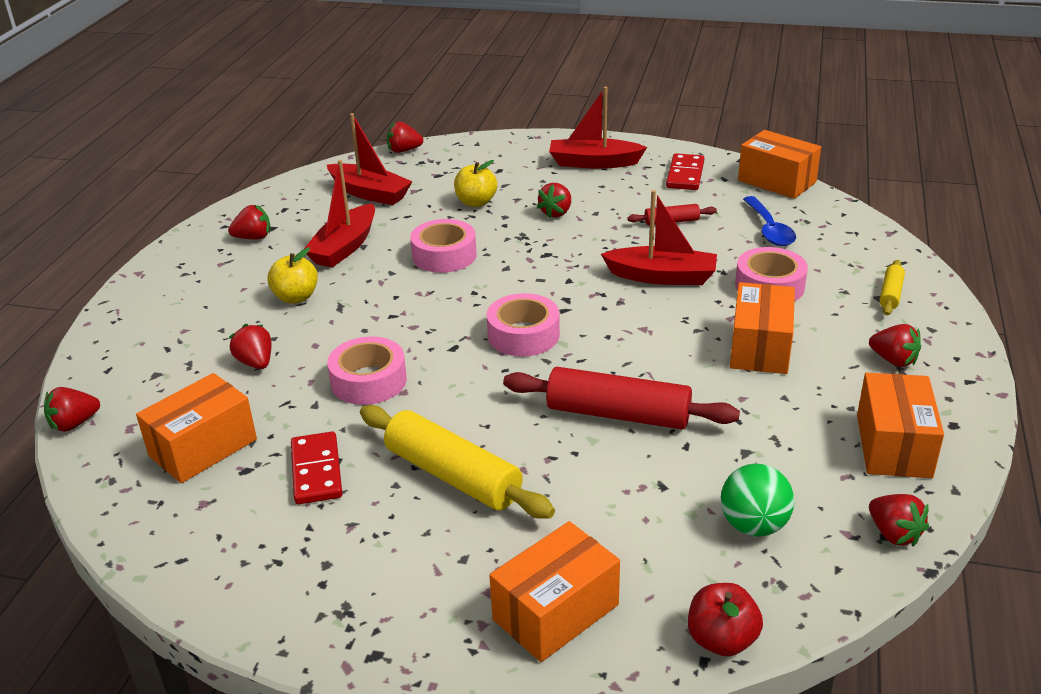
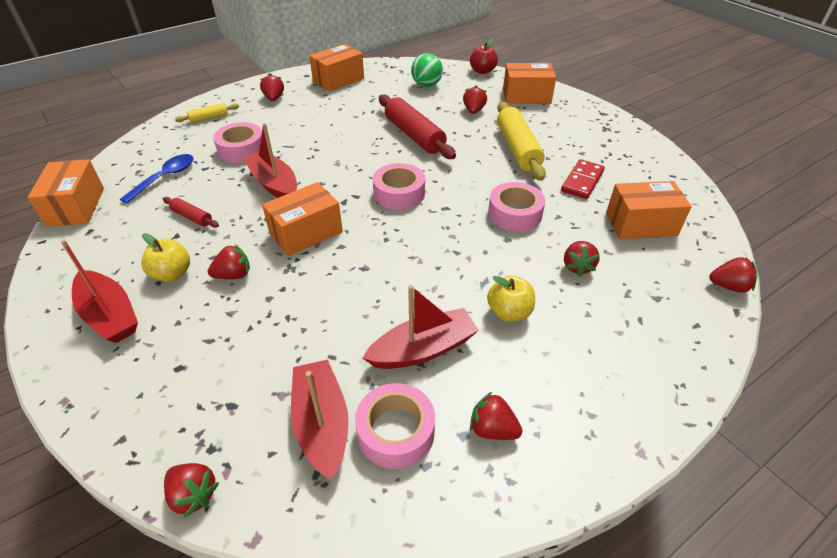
camera: 140 degrees left, 10 degrees up
(444, 255) = (362, 285): pink tape -> pink tape (396, 432)
(476, 202) = (262, 332): yellow apple -> yellow apple (172, 274)
(685, 175) = (97, 251): red domino -> none
(760, 347) = (308, 128): orange box -> orange box (306, 233)
(894, 534) = (388, 65): red strawberry -> red strawberry (473, 111)

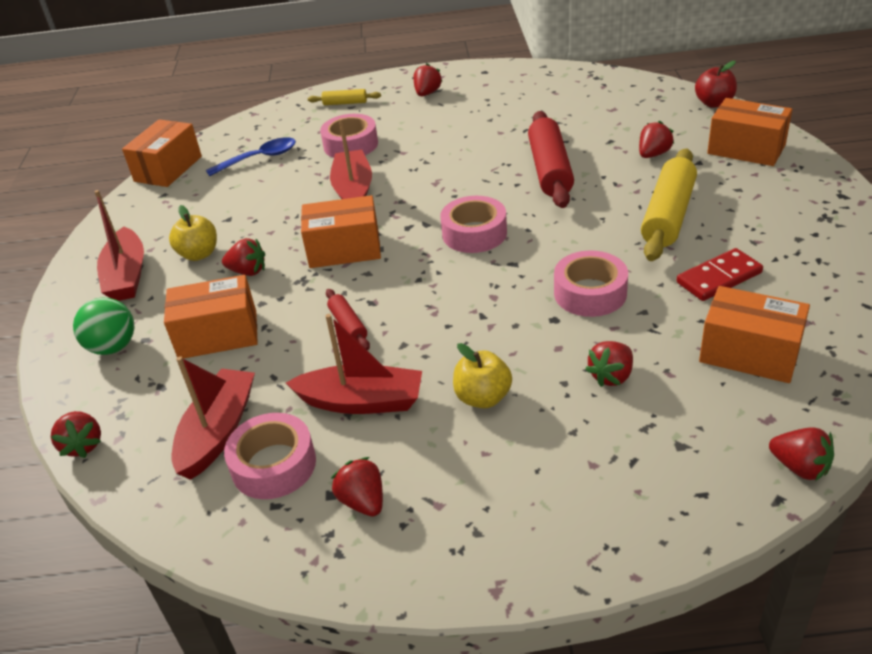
camera: 35 degrees right, 5 degrees down
(192, 217) = (254, 204): red rolling pin -> red rolling pin (348, 325)
(338, 80) = (516, 84): orange box -> orange box (218, 335)
(426, 85) = (620, 109): green ball -> green ball (113, 347)

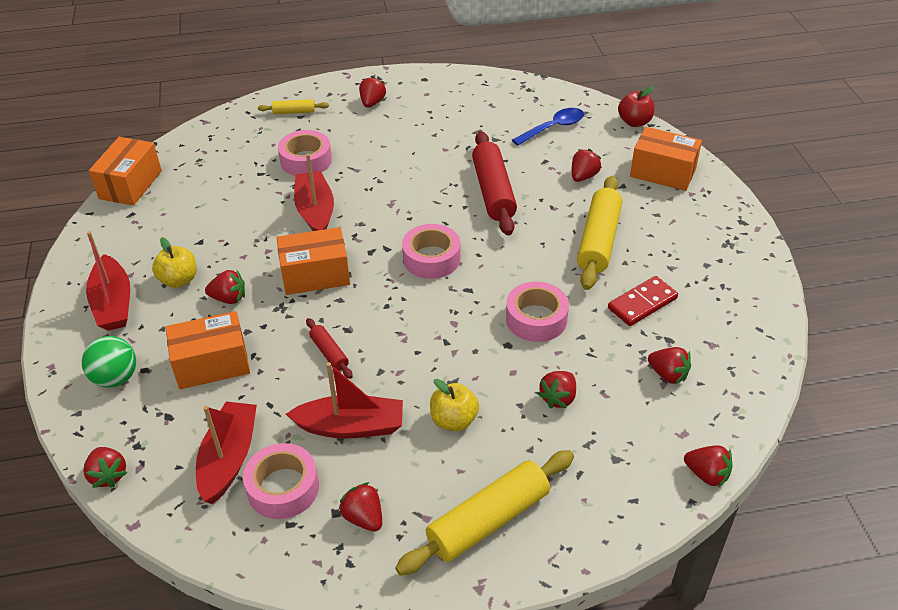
camera: 10 degrees left, 5 degrees up
(259, 158) = (219, 174): blue spoon -> blue spoon (553, 128)
(514, 511) = (488, 521): none -> yellow rolling pin
(749, 353) = (668, 375): orange box -> red strawberry

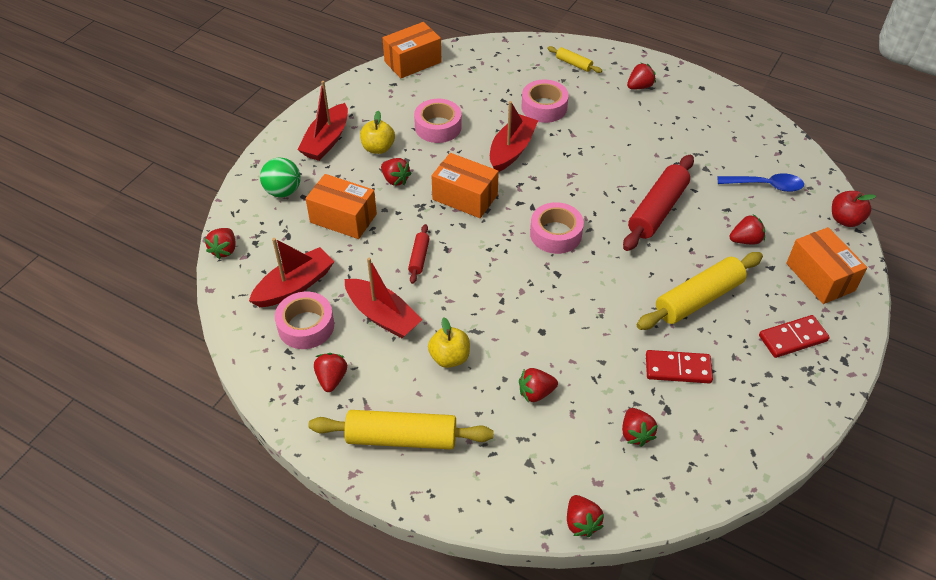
camera: 40 degrees right, 5 degrees up
(536, 319) = (583, 326): pink tape -> pink tape (438, 127)
(694, 228) = (793, 338): none -> red domino

